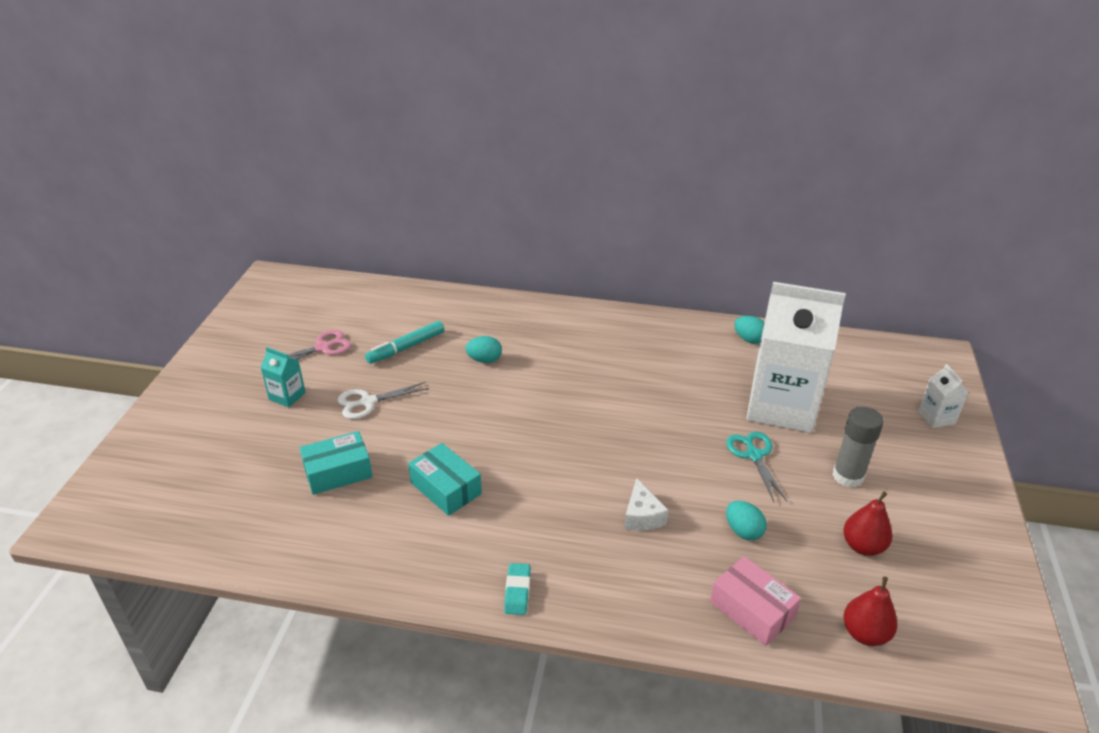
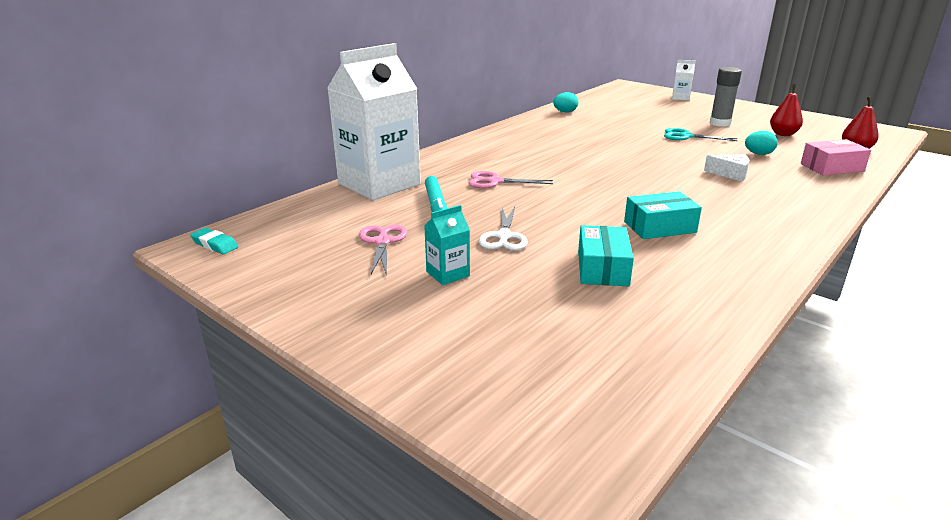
camera: 60 degrees left, 10 degrees down
(484, 360) = (495, 181): turquoise egg -> pink scissors
(517, 591) = (798, 225): turquoise eraser -> turquoise eraser (215, 245)
(781, 406) = (642, 121): white carton -> white carton (379, 184)

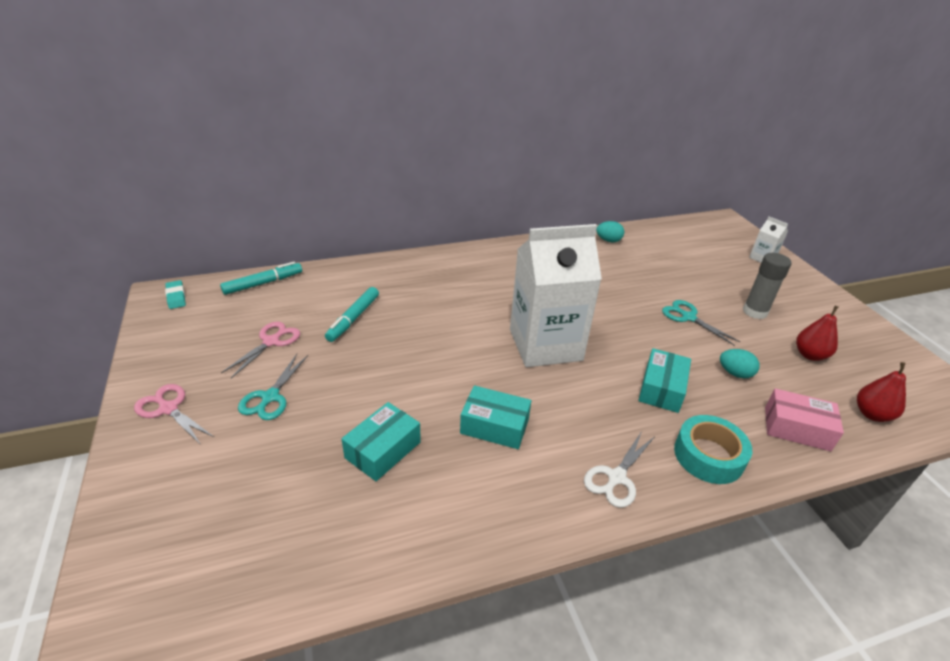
camera: 30 degrees right, 10 degrees up
(301, 209) = (263, 283): none -> turquoise marker
(379, 184) = (344, 277): white carton -> white carton (545, 345)
(448, 274) = (270, 397): turquoise carton -> turquoise scissors
(495, 181) = (431, 309): pink scissors -> pink scissors (168, 409)
(504, 236) = (358, 376): white scissors -> white scissors (616, 477)
(730, 174) = (662, 389): white cheese -> turquoise box
(810, 195) = (708, 456): none -> turquoise tape

